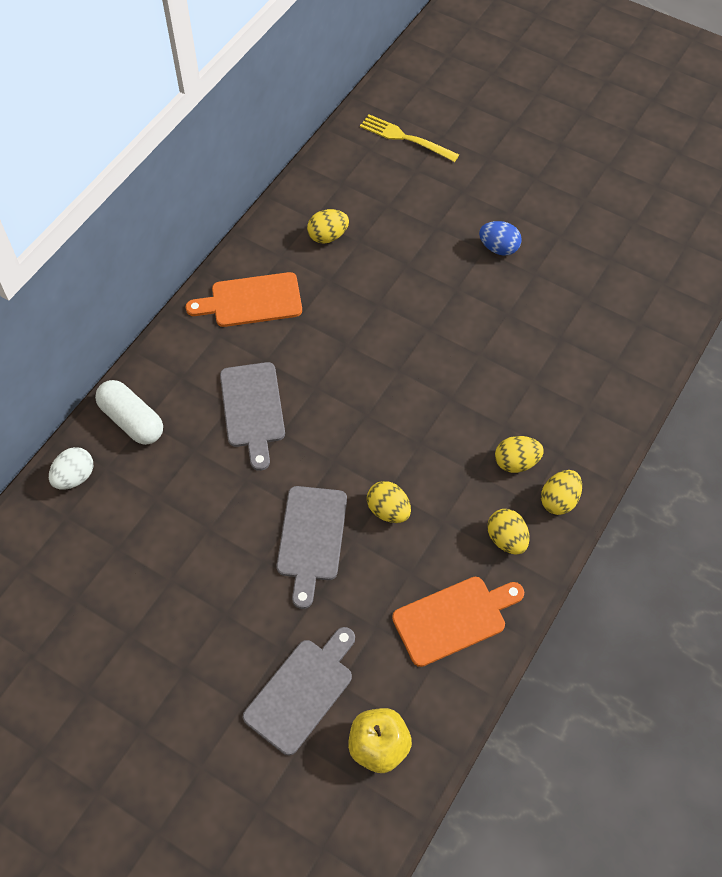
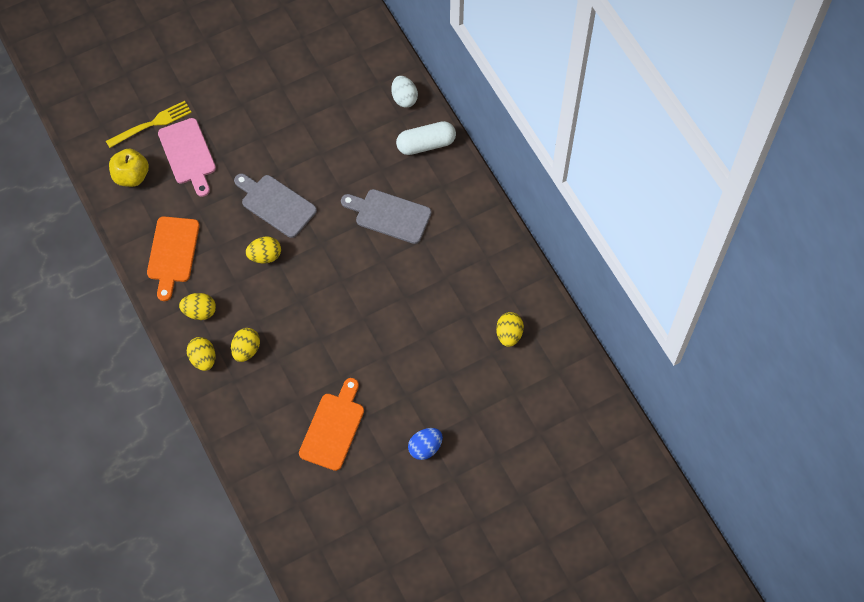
camera: 120 degrees right, 5 degrees up
(251, 301) = (480, 256): orange cutting board -> orange cutting board (333, 428)
(302, 691) = (188, 154): grey cutting board -> pink cutting board
(404, 138) = (578, 444): yellow fork -> yellow fork (152, 124)

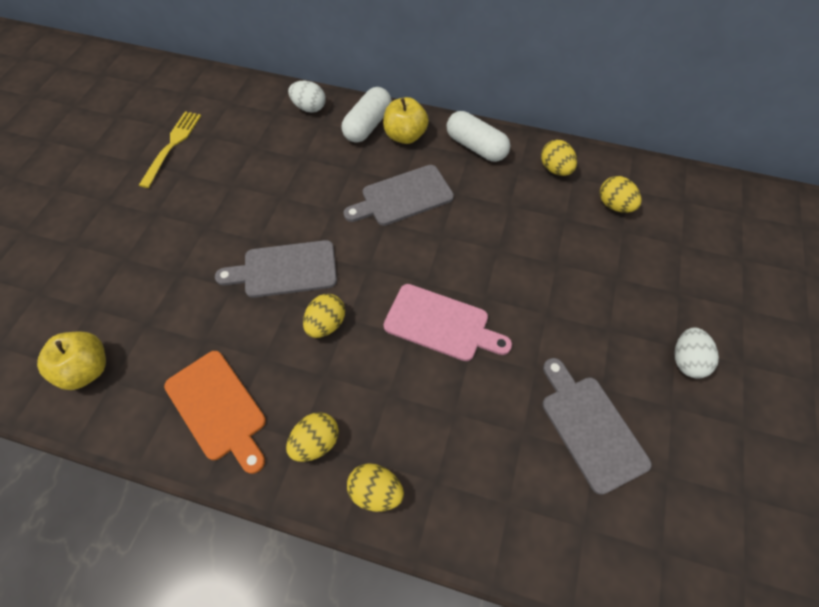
camera: 45 degrees left, 5 degrees down
(152, 124) = (65, 300): yellow fork -> yellow fork (172, 145)
(188, 154) = (138, 297): pink cutting board -> pink cutting board (441, 324)
(246, 350) = (411, 434): yellow egg -> yellow egg (555, 169)
(333, 428) = (590, 427): orange cutting board -> grey cutting board
(425, 448) = (687, 361): blue egg -> white egg
(440, 173) = (405, 136): none -> yellow apple
(475, 220) = (476, 147): none -> white capsule

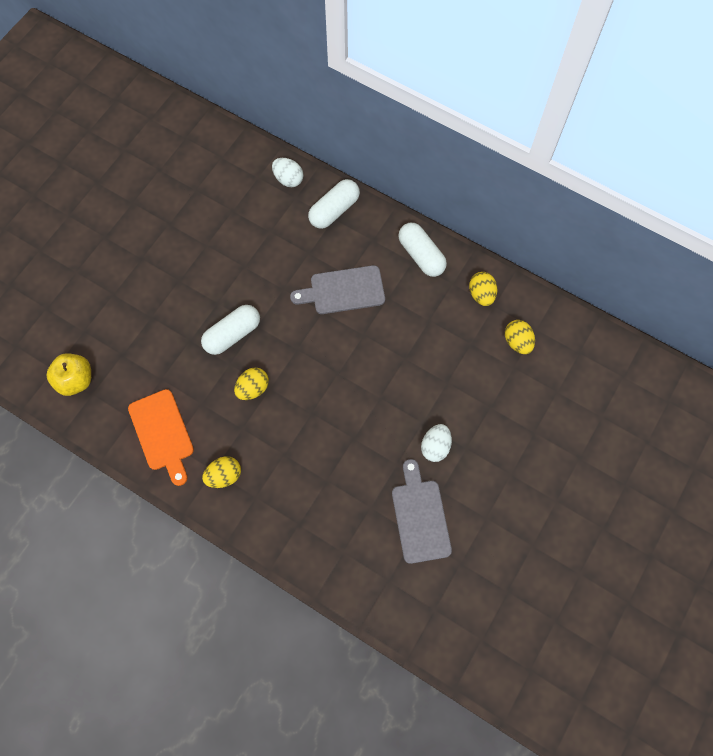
camera: 15 degrees right, 10 degrees up
(172, 145) = (165, 193): yellow fork -> none
(285, 269) = (232, 334): grey cutting board -> white capsule
(376, 491) = (256, 520): yellow egg -> none
(405, 136) = (363, 229): yellow apple -> none
(441, 324) = (339, 410): pink cutting board -> none
(687, 361) = (514, 487): white egg -> white egg (435, 446)

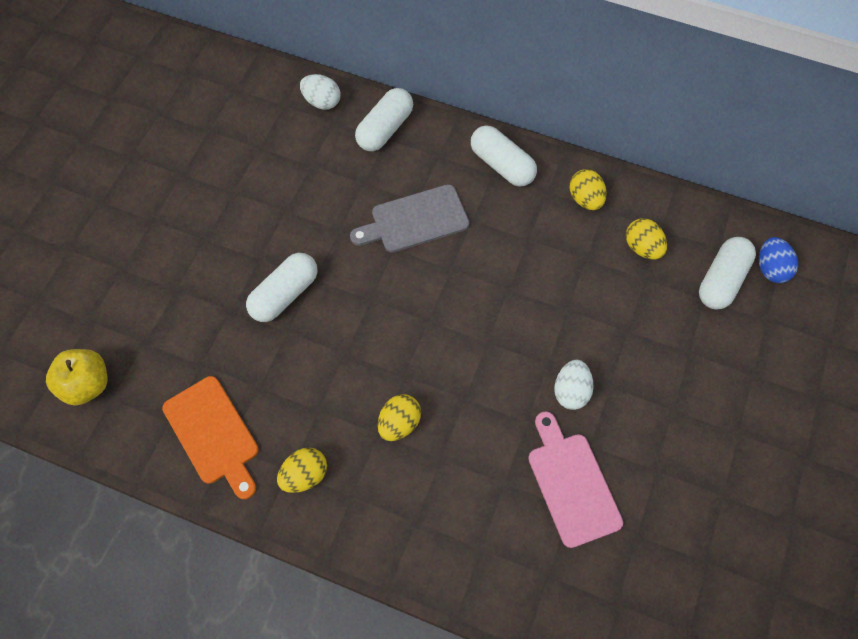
camera: 10 degrees left, 5 degrees down
(253, 388) = (323, 357): yellow egg -> yellow egg (399, 423)
(420, 516) = (572, 483): grey cutting board -> pink cutting board
(574, 379) = (721, 280): none -> white capsule
(615, 376) = (770, 268): none -> blue egg

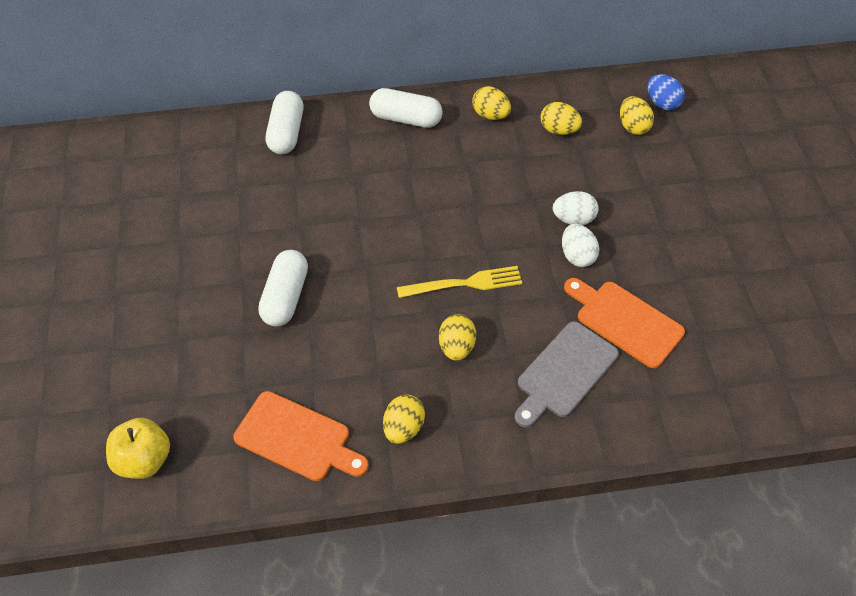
camera: 30 degrees left, 10 degrees down
(322, 102) = (214, 135): white egg -> white egg (573, 219)
(415, 220) = (361, 190): grey cutting board -> grey cutting board (564, 373)
(448, 364) = (465, 283): none -> yellow fork
(572, 483) = (625, 321): pink cutting board -> orange cutting board
(721, 280) = (633, 127): white capsule -> yellow egg

